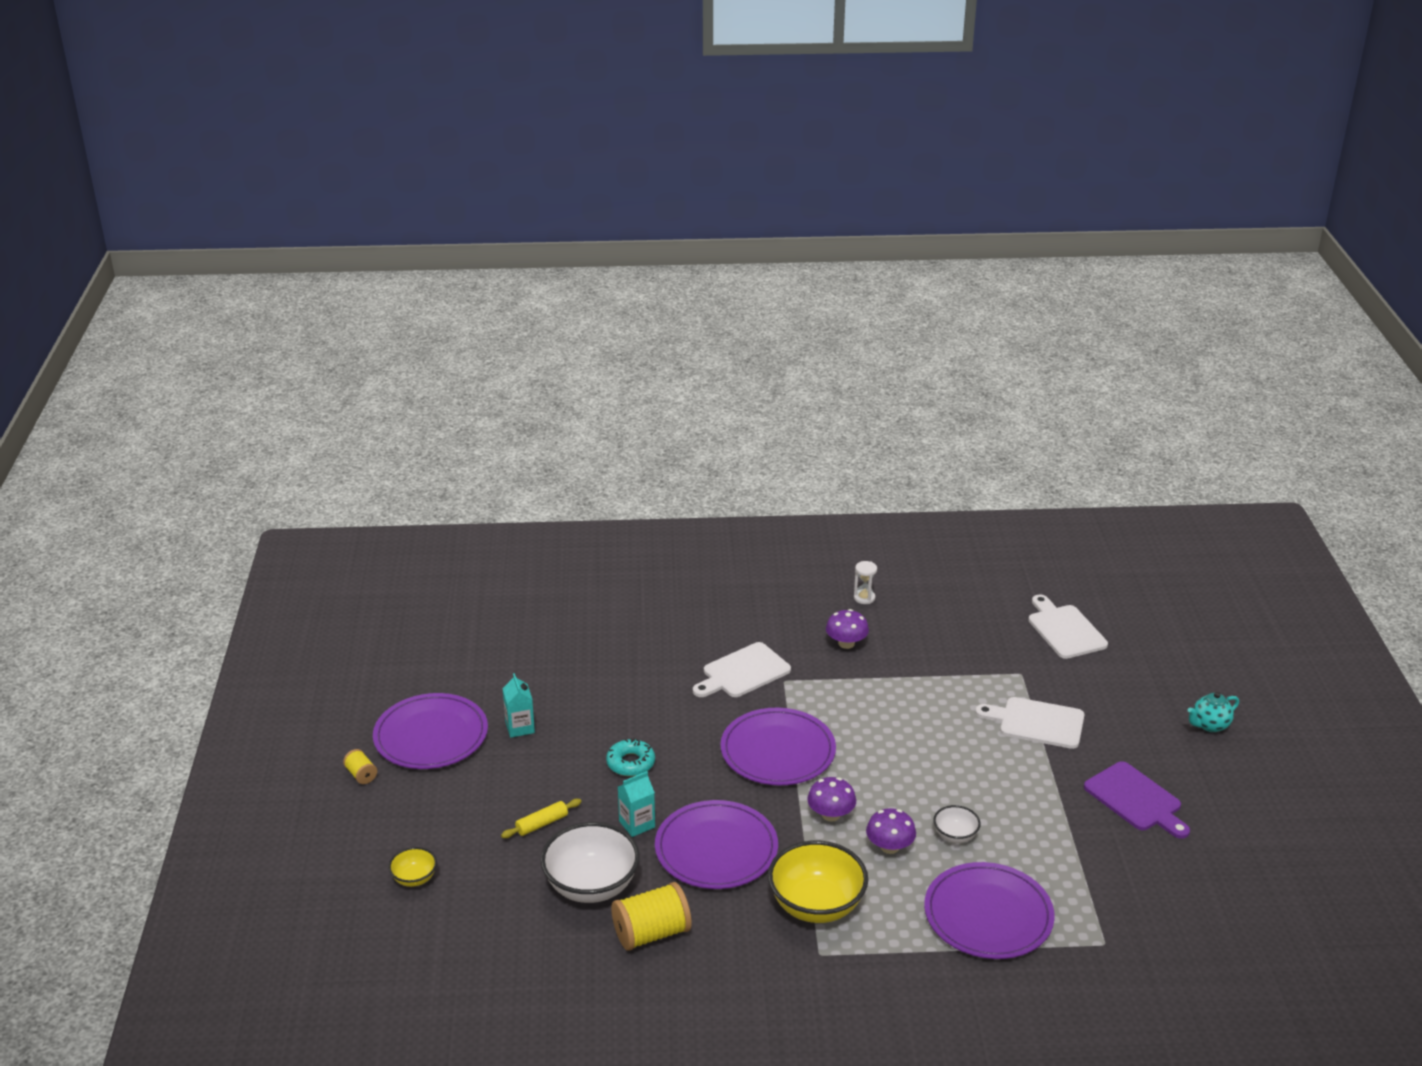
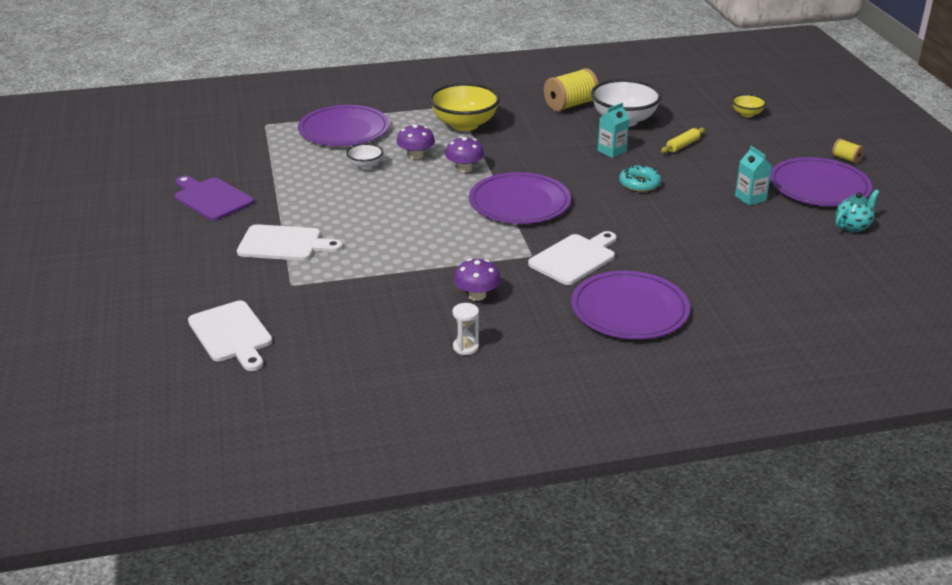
camera: 170 degrees right, 0 degrees up
(716, 849) = (545, 144): purple plate -> purple plate (629, 309)
(1209, 725) = (115, 257): turquoise teapot -> turquoise teapot (852, 226)

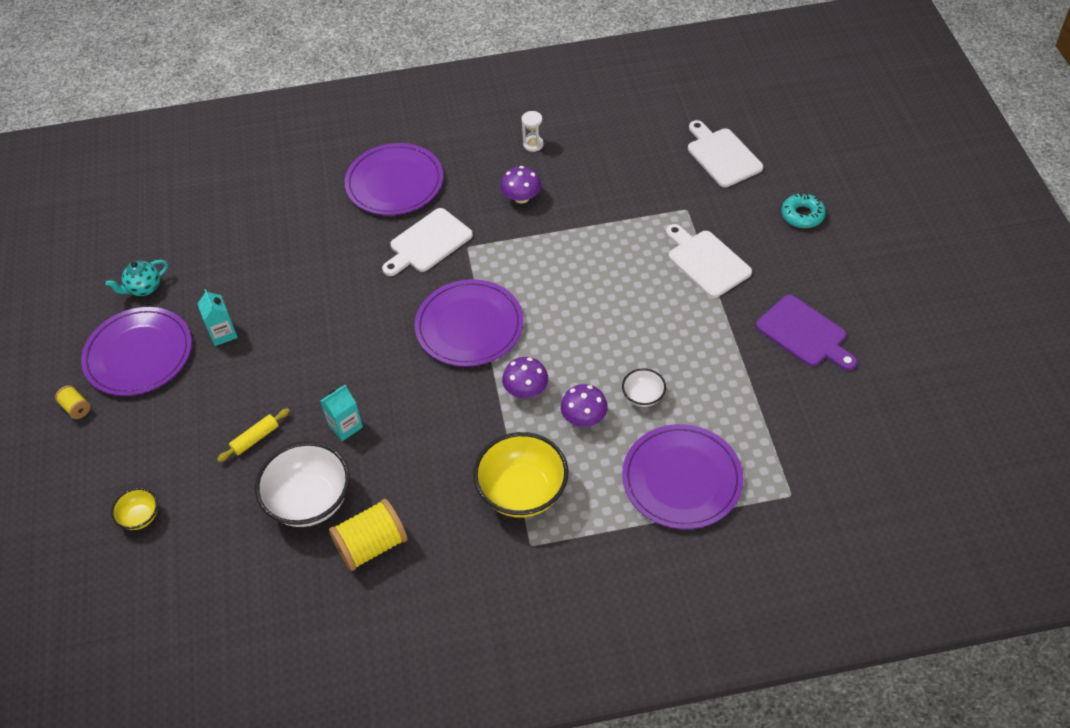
camera: 175 degrees left, 20 degrees up
(284, 244) = (706, 261): white cutting board -> white cutting board turned 45 degrees clockwise
(639, 184) = (332, 359): turquoise donut -> turquoise donut (802, 215)

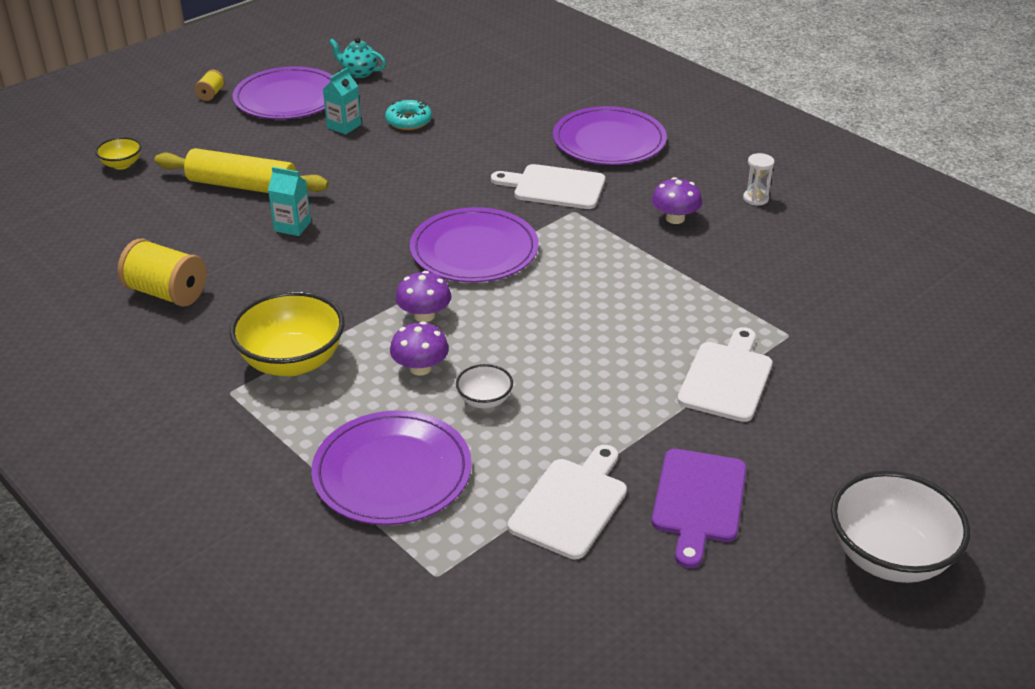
camera: 55 degrees right, 15 degrees down
(255, 438) = (242, 186): yellow rolling pin -> yellow rolling pin, size x2.07
(309, 501) = (194, 240): white bowl -> white bowl (889, 556)
(722, 155) = (905, 332): white cutting board -> white cutting board (571, 504)
(802, 215) = (889, 432): turquoise donut -> turquoise donut (408, 121)

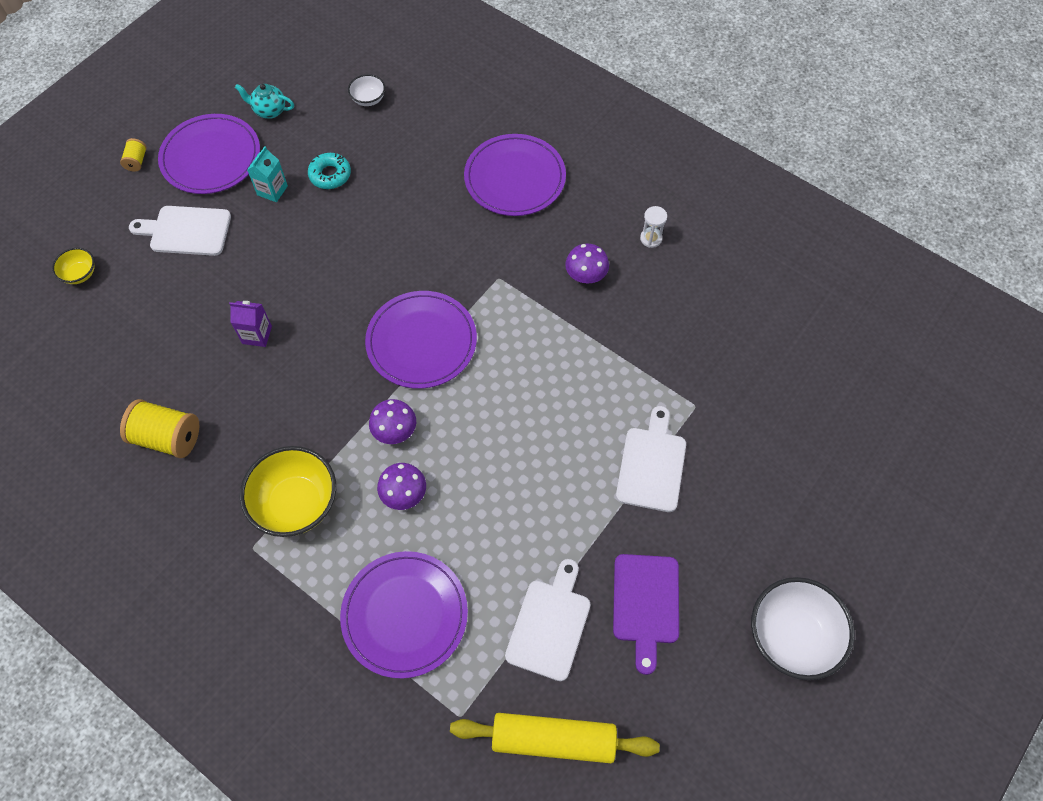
camera: 10 degrees left, 25 degrees up
(242, 186) = (199, 287): yellow rolling pin -> yellow rolling pin (553, 740)
(292, 226) = (257, 335): turquoise carton -> purple carton
(484, 400) = (463, 522): white bowl -> white bowl (368, 99)
(554, 187) = (477, 248): white cutting board -> white cutting board (186, 231)

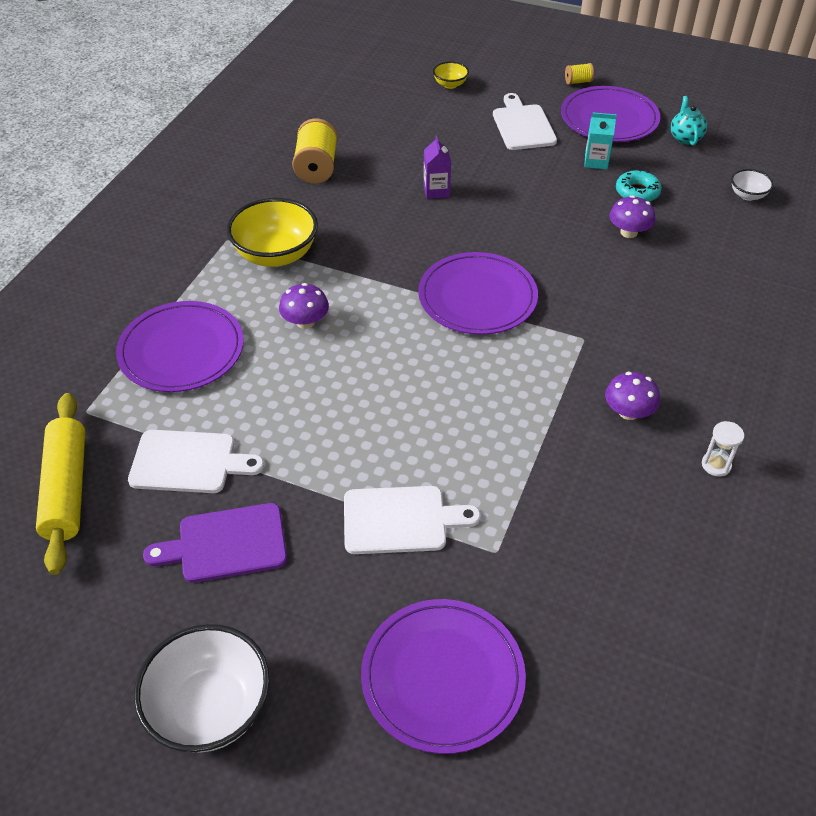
camera: 75 degrees right, 15 degrees down
(395, 430) = (371, 300): purple mushroom -> purple mushroom (629, 232)
(515, 178) = (723, 325): purple plate -> purple plate (442, 677)

